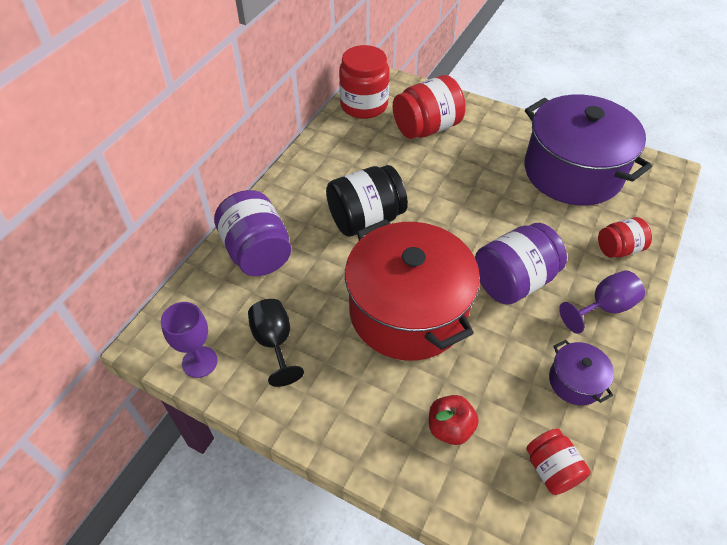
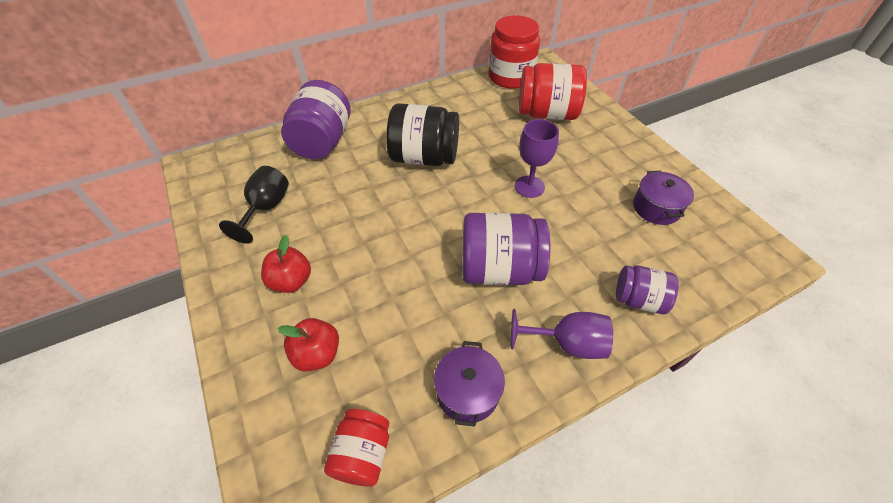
camera: 35 degrees right, 0 degrees up
(199, 362) = (208, 193): purple goblet -> purple goblet (529, 186)
(368, 388) = (291, 281): none -> red apple
(408, 311) = (383, 242): red pot -> none
(572, 172) = (656, 208): purple pot -> purple pot, size x0.42
(618, 249) = (638, 299): red jar -> purple jar

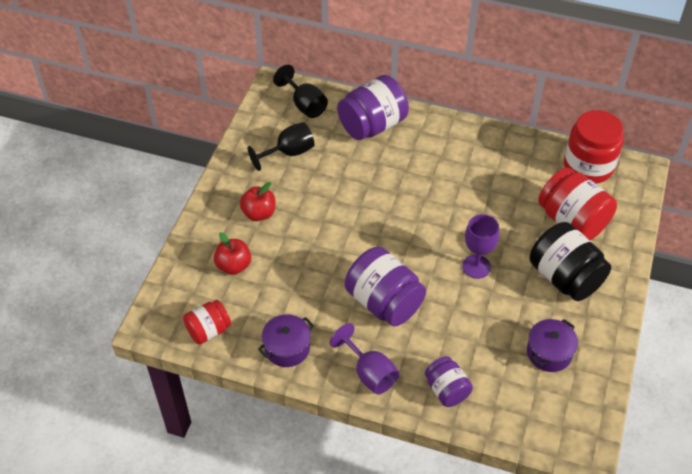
camera: 45 degrees right, 0 degrees up
(241, 162) = (305, 105): none -> black goblet
(424, 157) = (429, 189): black jar -> black jar (565, 277)

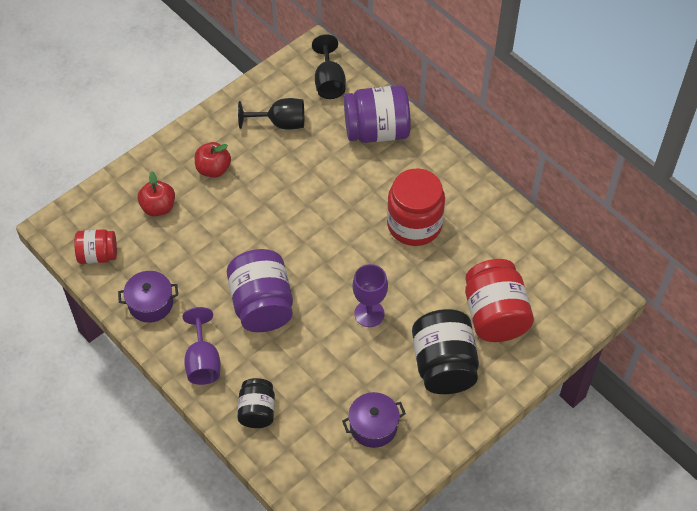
camera: 30 degrees right, 5 degrees up
(446, 390) = (257, 411): purple jar -> black jar
(588, 166) = (555, 269): red jar -> red jar (414, 224)

